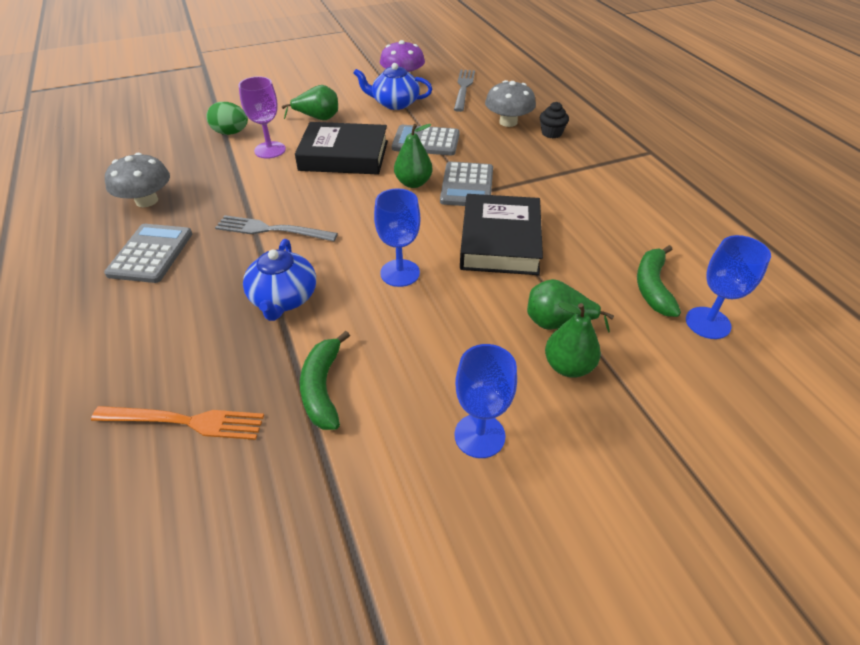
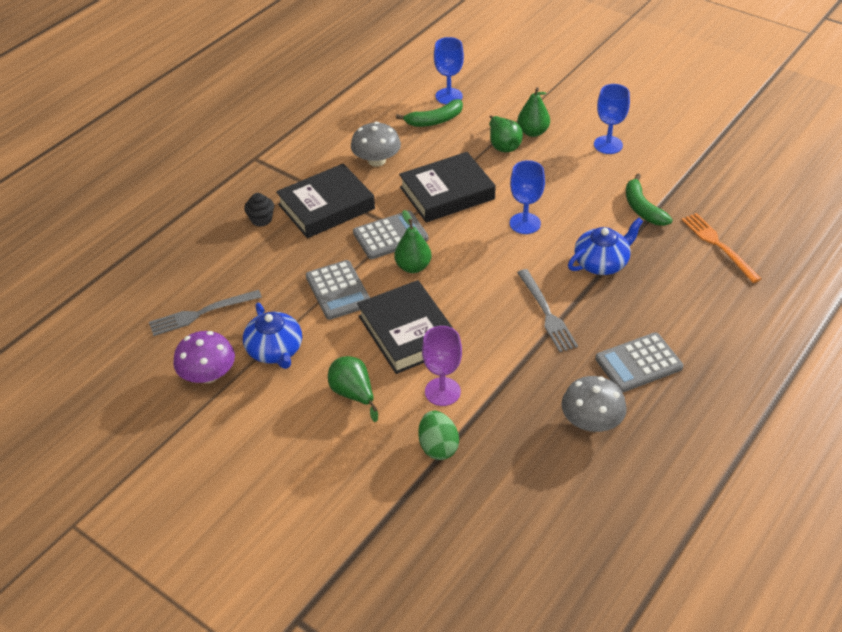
camera: 120 degrees left, 0 degrees up
(322, 388) = (642, 208): green banana -> green banana turned 105 degrees clockwise
(508, 122) = (259, 253): grey mushroom -> grey mushroom (376, 160)
(542, 166) = (326, 206): none -> black book

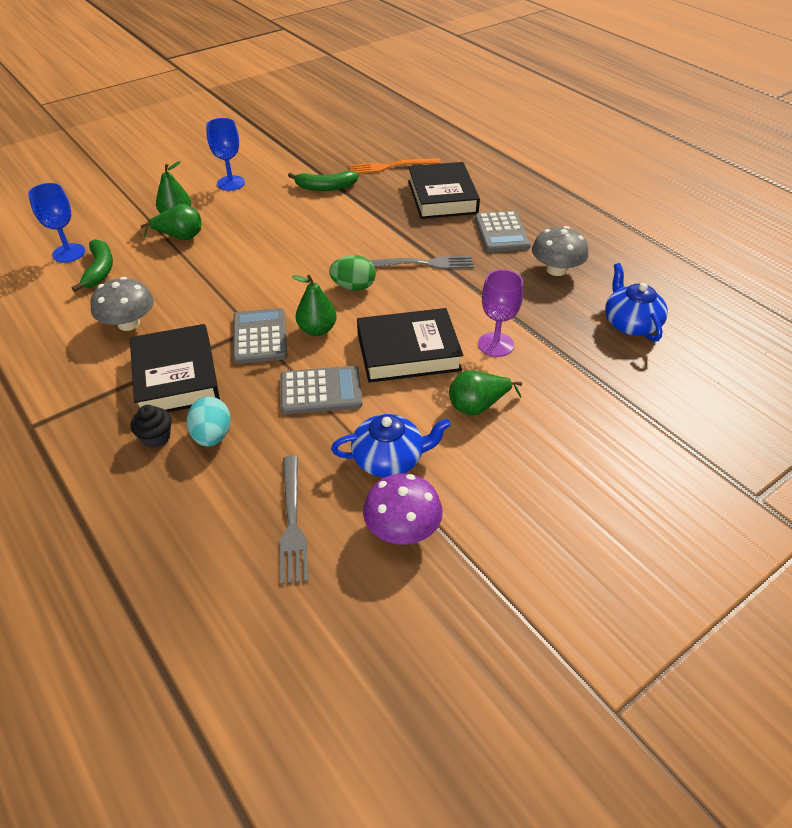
camera: 75 degrees left, 0 degrees up
(271, 246) = (212, 436): none -> turquoise egg
(438, 447) = (562, 361): green egg -> green egg (353, 287)
(447, 193) = (222, 286): black book -> black book (442, 197)
(525, 223) = (301, 249): blue goblet -> none
(602, 263) = (378, 222): blue teapot -> blue teapot (630, 323)

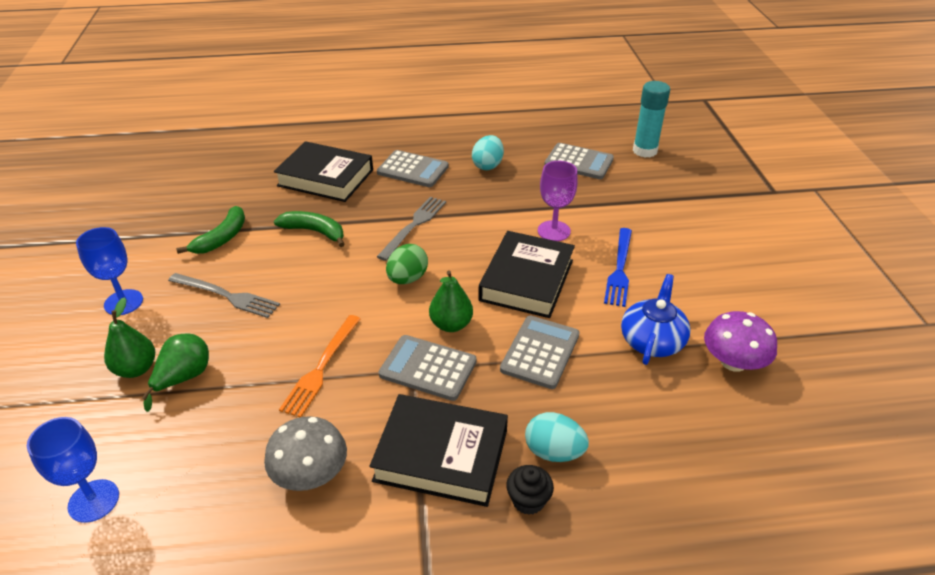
camera: 60 degrees left, 5 degrees down
(99, 270) = (171, 475): green banana -> green banana (314, 232)
(292, 522) = (696, 428): grey fork -> grey fork (226, 296)
(391, 166) = (239, 186): orange fork -> orange fork (321, 367)
(478, 406) = (619, 269): green pear -> blue fork
(556, 270) = (487, 165): grey mushroom -> turquoise egg
(630, 323) = (578, 162): blue teapot -> grey calculator
(712, 364) = (645, 151): none -> turquoise glue stick

